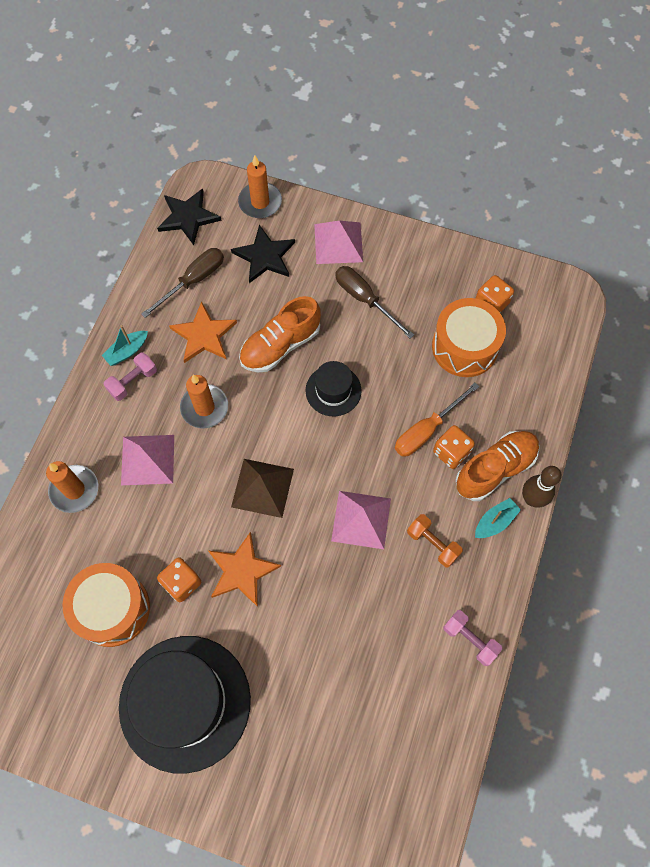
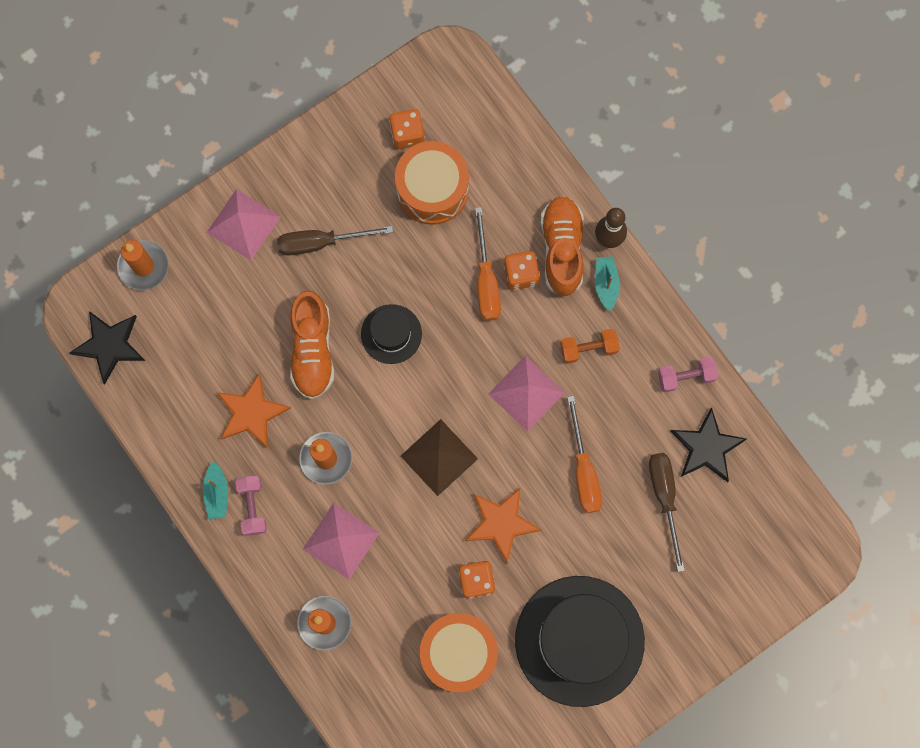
camera: 55 degrees left, 10 degrees up
(193, 281) = (185, 385): brown screwdriver -> brown screwdriver (665, 498)
(265, 256) = (207, 302): black star -> black star (707, 447)
(331, 607) = (583, 470): none -> orange screwdriver

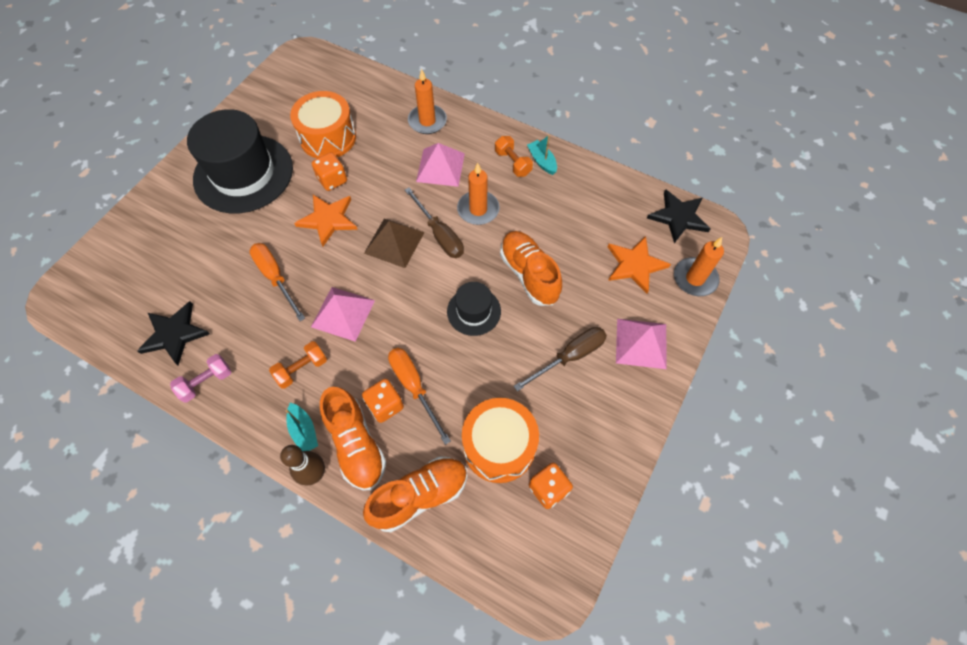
camera: 155 degrees right, 15 degrees down
(251, 412) = (549, 216): orange star -> orange star (635, 265)
(252, 507) = (513, 163): pink dumbbell -> orange dumbbell
(522, 179) = (420, 496): none -> orange shoe
(665, 498) = (202, 284): brown screwdriver -> brown screwdriver (439, 234)

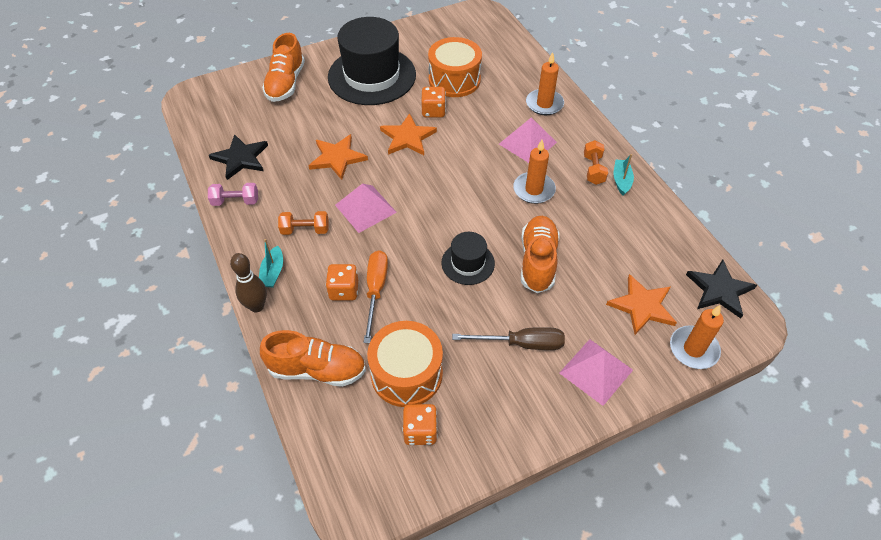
camera: 35 degrees right, 10 degrees down
(275, 278) = (337, 158): orange screwdriver -> orange star
(356, 444) = (301, 304): orange shoe -> orange shoe (286, 83)
(394, 242) = (445, 179): brown pyramid -> none
(439, 234) = (486, 192): brown screwdriver -> none

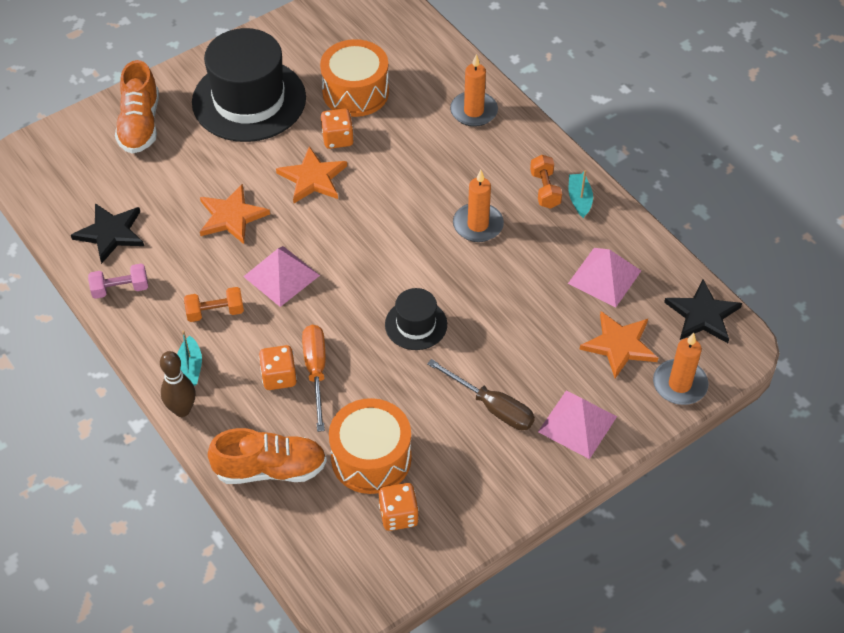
camera: 10 degrees left, 0 degrees up
(521, 344) = (492, 406): brown screwdriver -> brown screwdriver turned 45 degrees clockwise
(527, 143) = (461, 166): pink pyramid -> pink pyramid (604, 277)
(538, 261) = (496, 311): orange shoe -> none

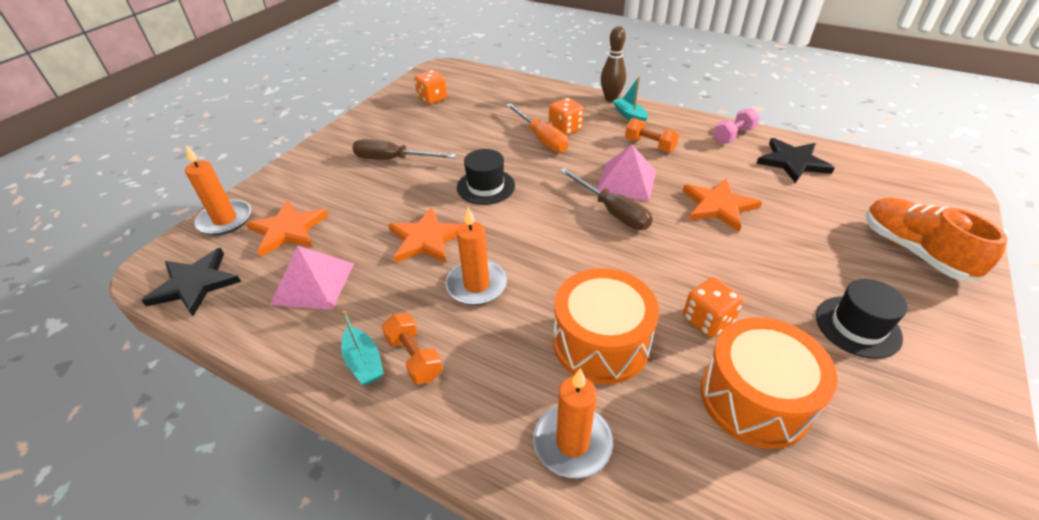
camera: 155 degrees right, 10 degrees down
(215, 312) = (649, 145): orange dumbbell -> orange dumbbell turned 75 degrees clockwise
(249, 100) = (857, 326): black hat -> black hat, size x0.49
(270, 469) = (528, 93): orange shoe -> none
(313, 178) = (686, 266): orange star -> orange star (426, 239)
(324, 248) = (612, 211): none -> brown screwdriver
(371, 458) = (467, 114): orange drum -> orange drum (600, 343)
(577, 424) = (318, 170): pink pyramid -> none

